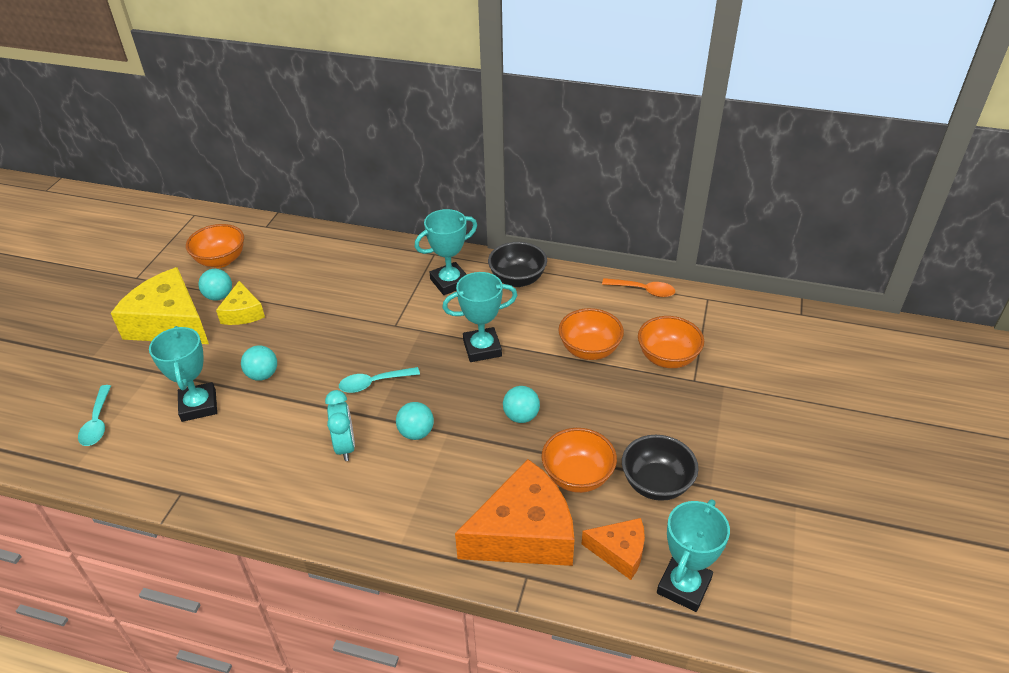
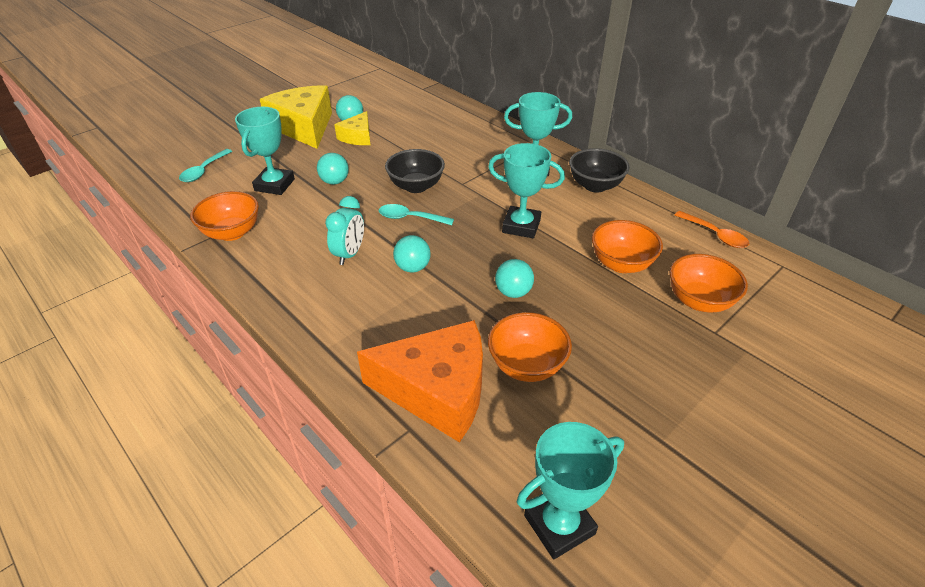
camera: 30 degrees right, 0 degrees up
(221, 260) = (372, 100): orange bowl -> orange bowl (232, 232)
(619, 552) = (516, 454): orange cheese -> none
(656, 484) = (602, 409): black bowl -> black bowl (416, 186)

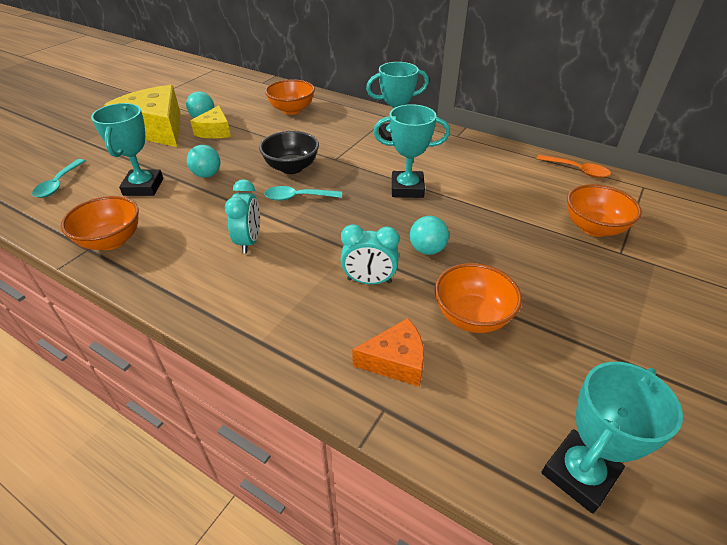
camera: 15 degrees left, 0 degrees up
(413, 267) = (319, 243): turquoise ball -> none
(437, 390) = (395, 361): orange cheese -> orange cheese, size x0.53
(444, 312) = (369, 281): none -> turquoise clock
(595, 186) = (456, 144): black bowl -> none
(621, 264) = (512, 207): orange bowl -> orange bowl (292, 110)

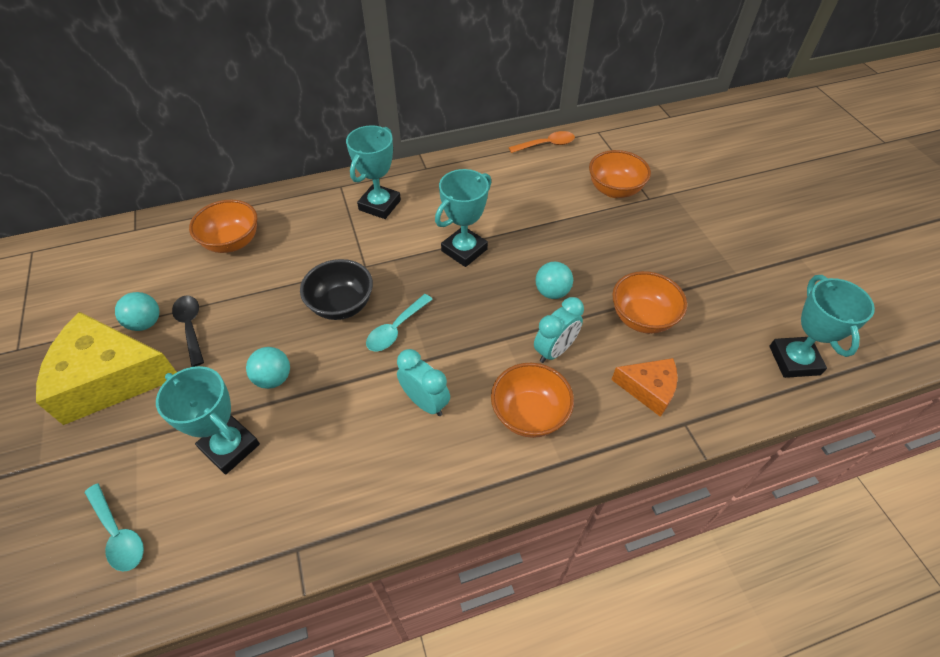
camera: 50 degrees left, 10 degrees up
(111, 241) = (305, 520): orange bowl -> orange bowl (529, 414)
(215, 131) = (191, 327): yellow cheese -> black spoon
(395, 361) = (648, 389): orange cheese -> orange cheese turned 75 degrees clockwise

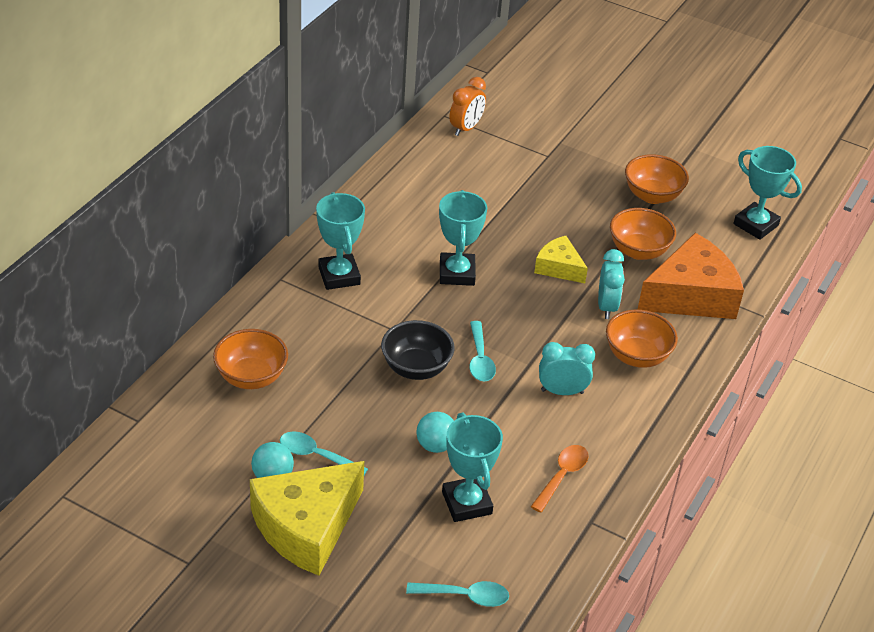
camera: 45 degrees left, 10 degrees down
(191, 327) = (316, 455): black spoon -> turquoise spoon
(230, 447) = (466, 503): turquoise trophy -> turquoise trophy turned 75 degrees clockwise
(546, 145) = (415, 149): orange spoon -> orange spoon (562, 476)
(552, 292) = (559, 267): turquoise ball -> yellow cheese
(604, 148) = (466, 128): none -> orange clock
(614, 190) = (514, 162): orange bowl -> orange bowl (652, 195)
(648, 389) = (691, 295): orange cheese -> orange cheese, size x1.88

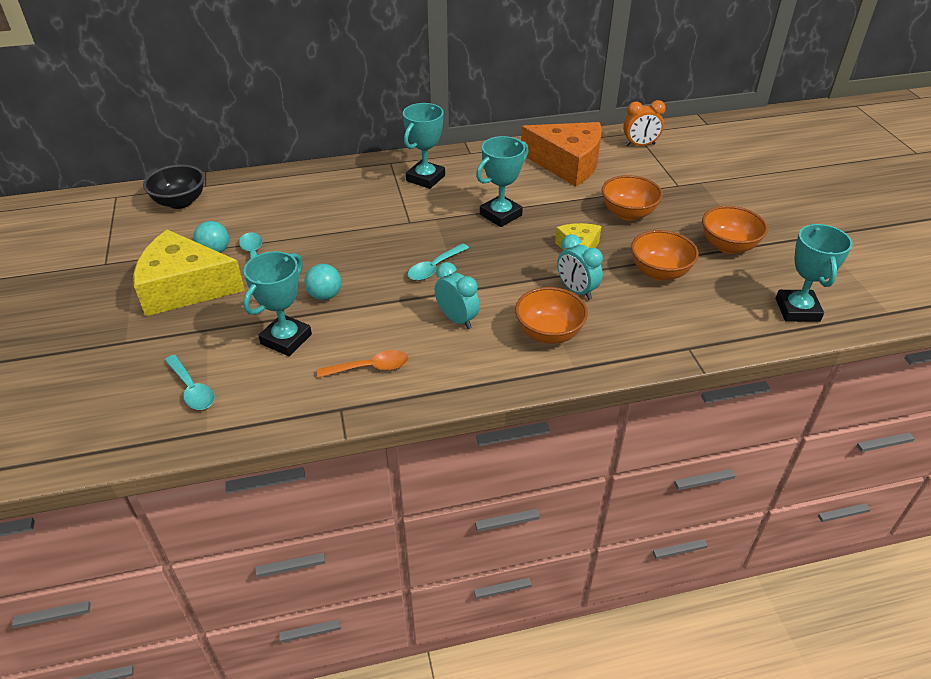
camera: 50 degrees right, 0 degrees up
(251, 377) = (291, 199): orange bowl -> orange bowl (628, 213)
(416, 368) = (387, 248): black bowl -> black bowl (180, 202)
(606, 306) = (576, 290): turquoise clock -> turquoise clock turned 90 degrees clockwise
(691, 295) = (659, 322): orange cheese -> orange cheese (567, 164)

